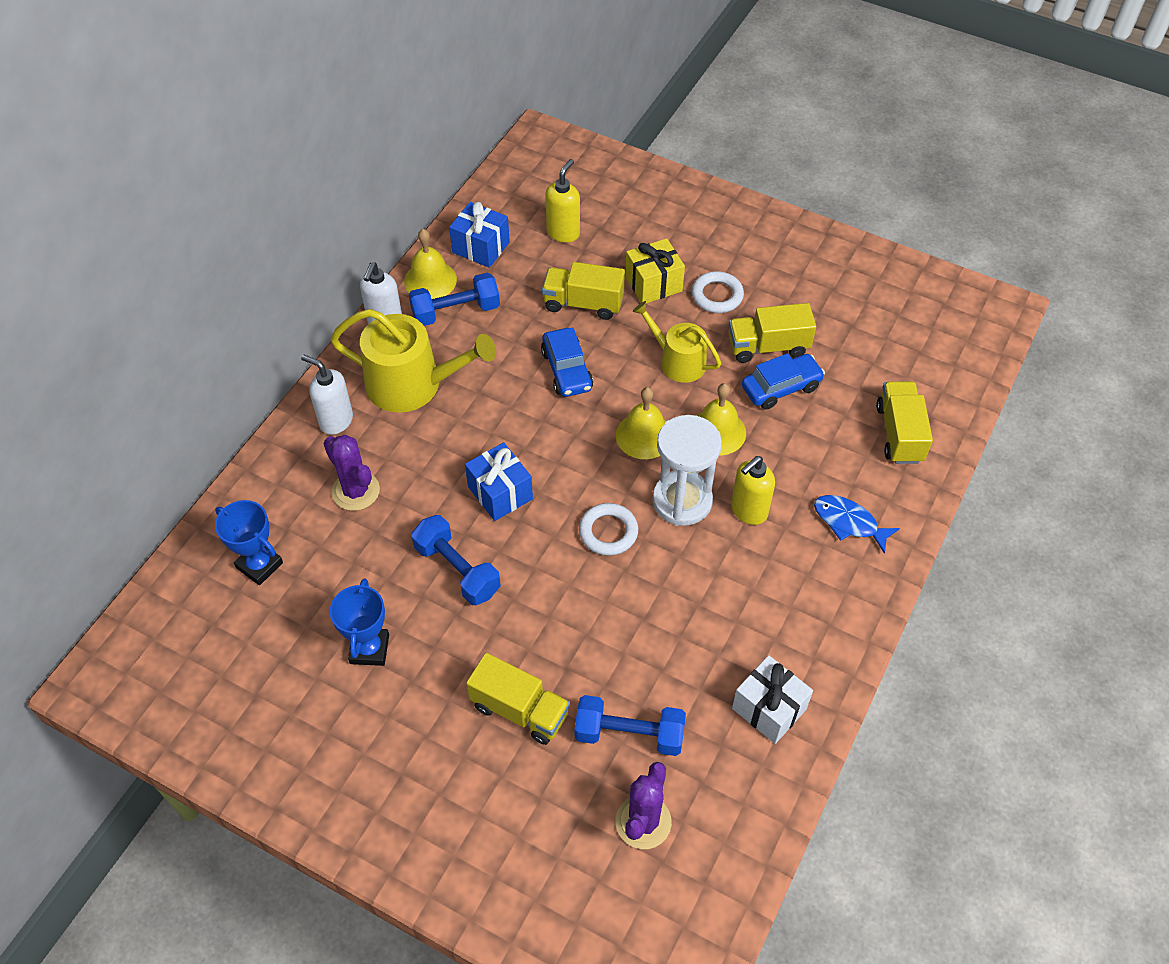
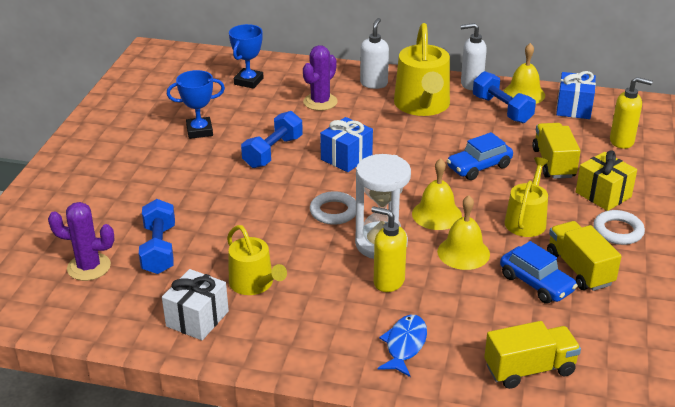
camera: 75 degrees right, 20 degrees down
(519, 710) = (168, 197): yellow truck -> none
(721, 640) = (254, 284): none -> yellow watering can

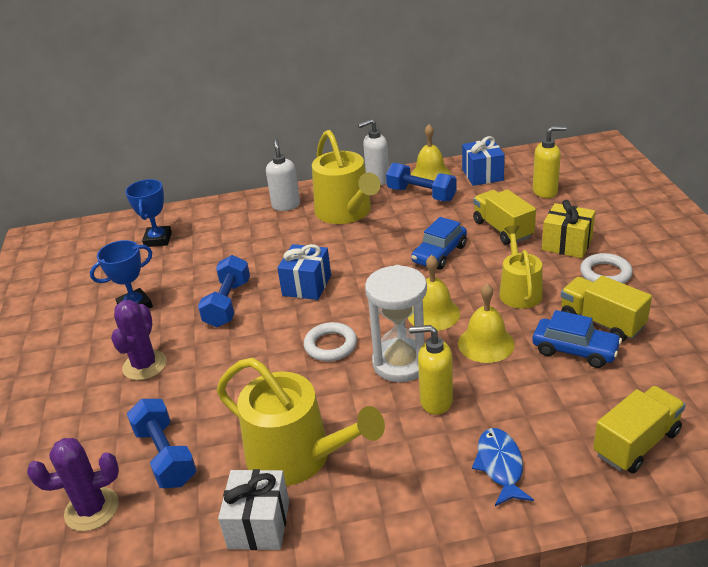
camera: 20 degrees left, 0 degrees up
(254, 284) = (298, 457): yellow watering can -> yellow watering can, size x1.62
(320, 102) = (244, 238): purple cactus -> purple cactus (144, 365)

